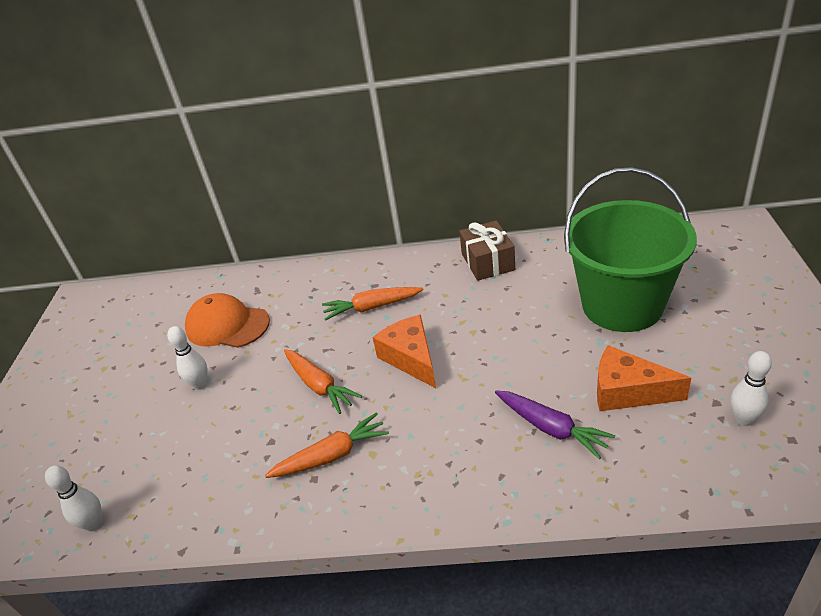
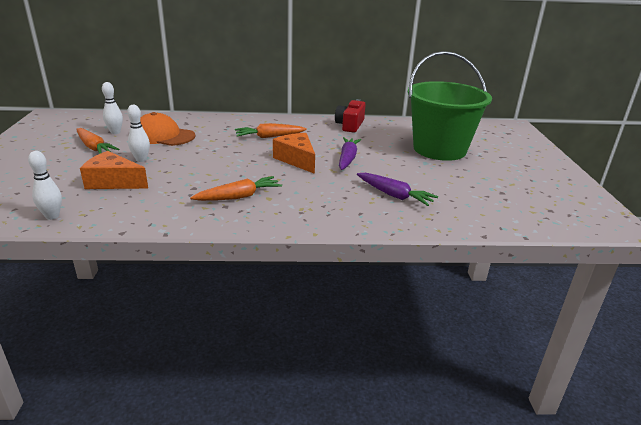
camera: 10 degrees left, 10 degrees down
(319, 385) = (231, 166): orange carrot -> orange carrot (94, 147)
(483, 346) = (347, 159): none -> purple carrot
(488, 262) = (350, 125): brown gift -> red camera
(628, 391) = (444, 184): orange cheese -> orange cheese (113, 182)
(743, 419) = (519, 200): white bowling pin -> white bowling pin (115, 132)

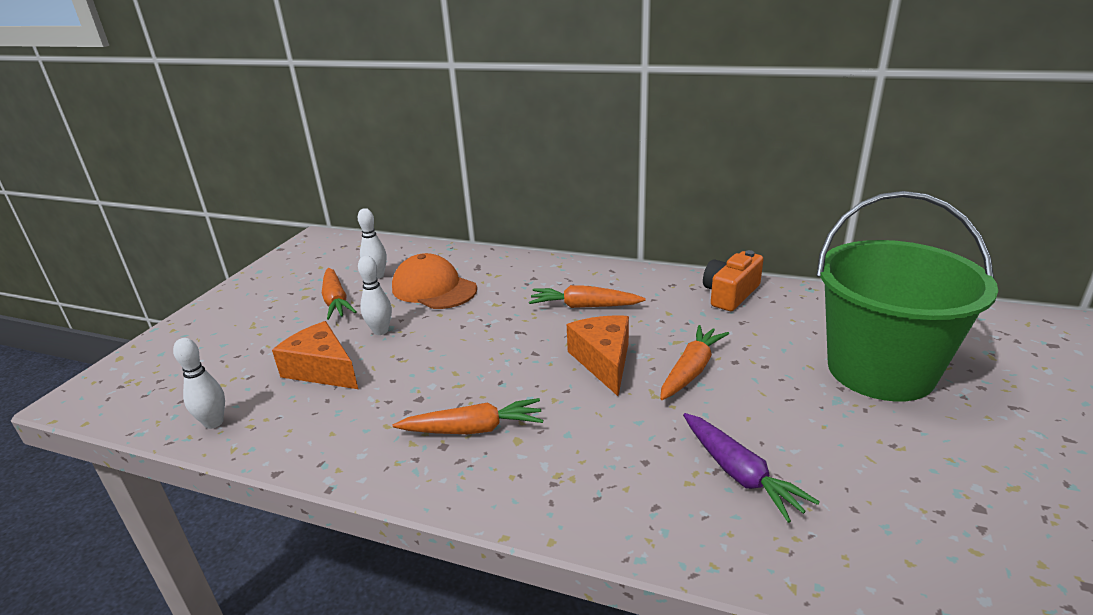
camera: 25 degrees right, 0 degrees up
(347, 159) = (691, 370): purple carrot -> orange carrot
(350, 125) = (730, 294): red camera -> orange camera

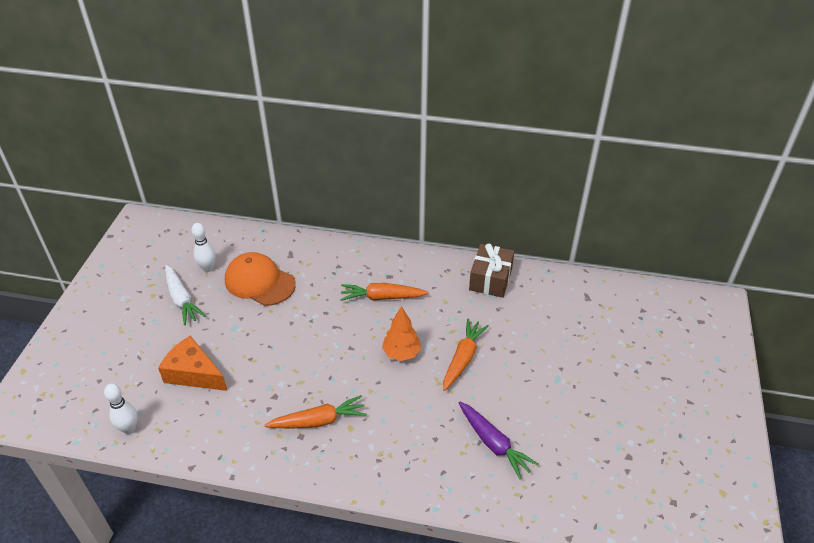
camera: 10 degrees left, 15 degrees up
(336, 301) = (181, 299): orange carrot -> white carrot
(380, 331) = (228, 331): white bowling pin -> none
(603, 361) = (401, 353): orange cheese -> orange tree
(730, 294) = (490, 279): orange camera -> brown gift
(880, 370) = (587, 351): green bucket -> none

